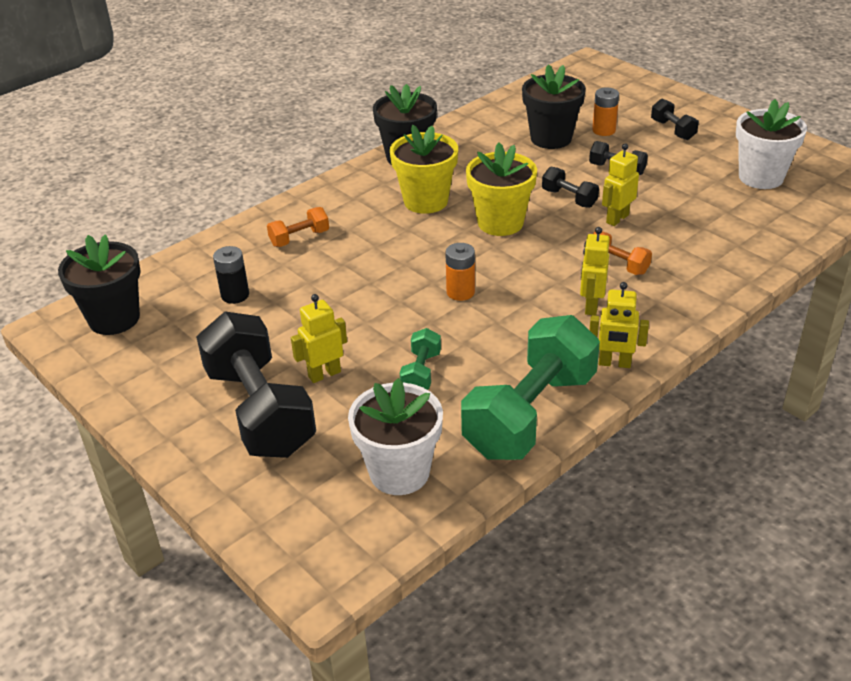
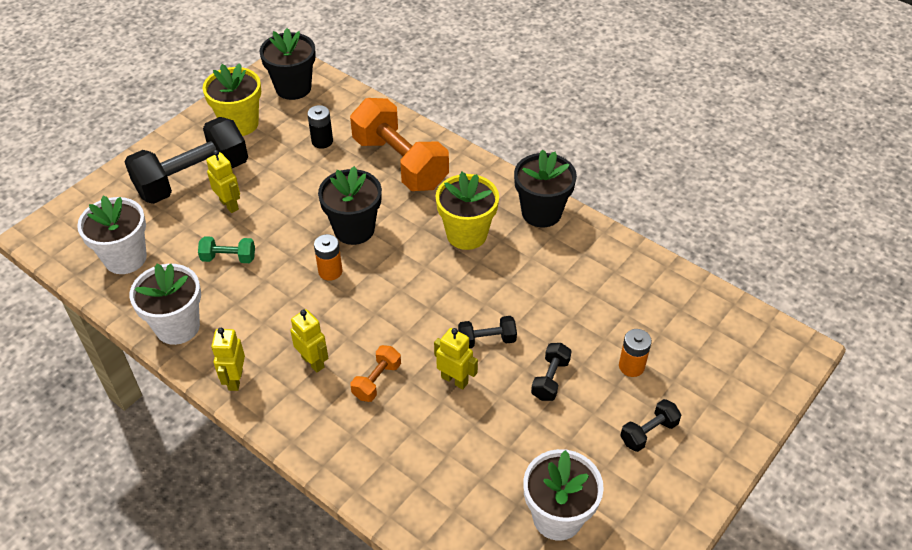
camera: 80 degrees right, 10 degrees up
(299, 238) = (400, 163): orange dumbbell -> orange dumbbell, size x2.25
(500, 223) = (437, 290): yellow flower pot -> yellow flower pot (240, 124)
(530, 414) = (177, 327): green dumbbell -> white flower pot
(551, 138) = (602, 320): black flower pot -> black flower pot (354, 229)
(569, 198) = (487, 340): black dumbbell -> black dumbbell turned 45 degrees clockwise
(591, 306) = (313, 362): yellow robot -> yellow robot turned 45 degrees clockwise

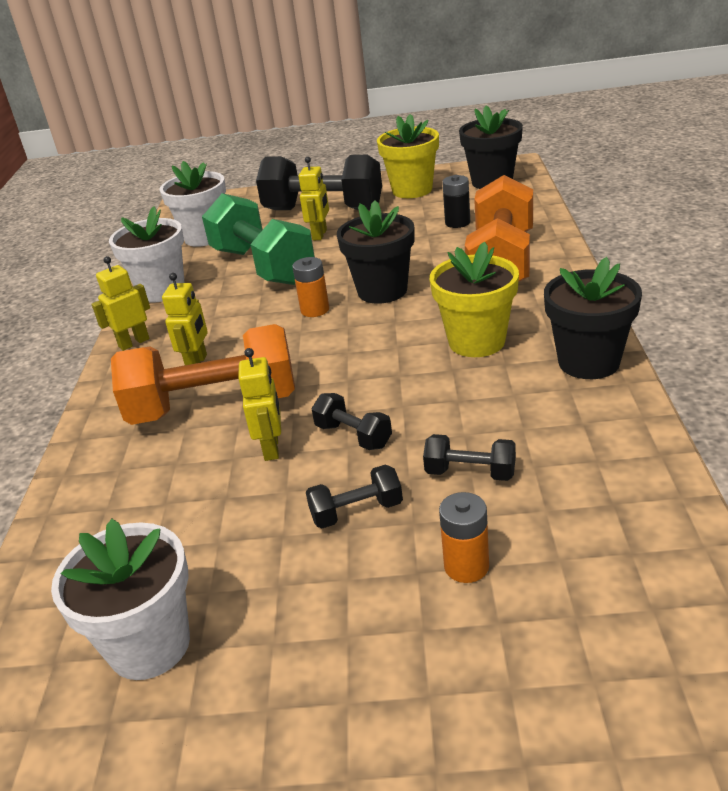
camera: 55 degrees right, 15 degrees down
(228, 258) = (263, 266): green dumbbell -> green dumbbell, size x2.25
(377, 381) = (214, 406): orange dumbbell -> orange dumbbell, size x2.25
(648, 432) = (375, 651): black dumbbell -> black dumbbell (470, 473)

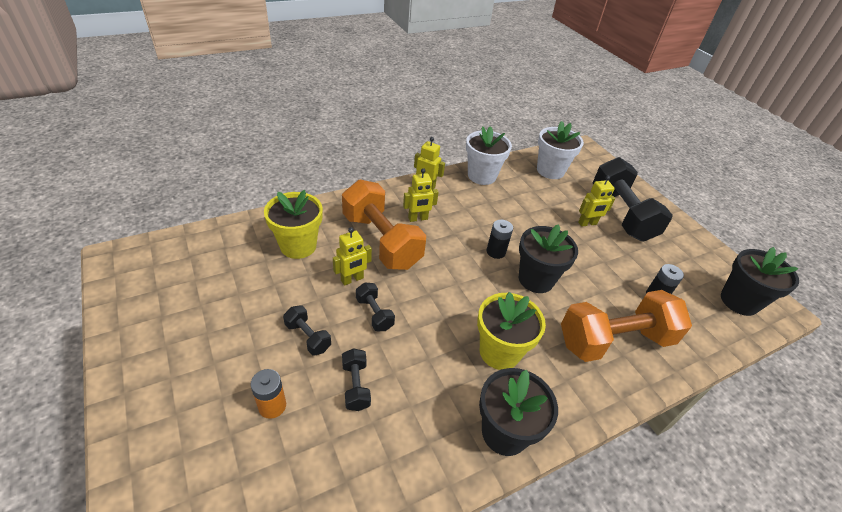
camera: 55 degrees right, 10 degrees up
(149, 645) = (201, 285): white flower pot -> none
(263, 266) = (532, 209): green dumbbell -> none
(315, 310) = (496, 252): orange battery -> black battery
(353, 436) = (374, 314): black dumbbell -> black dumbbell turned 45 degrees counterclockwise
(412, 190) = (686, 254): yellow flower pot -> yellow flower pot (298, 246)

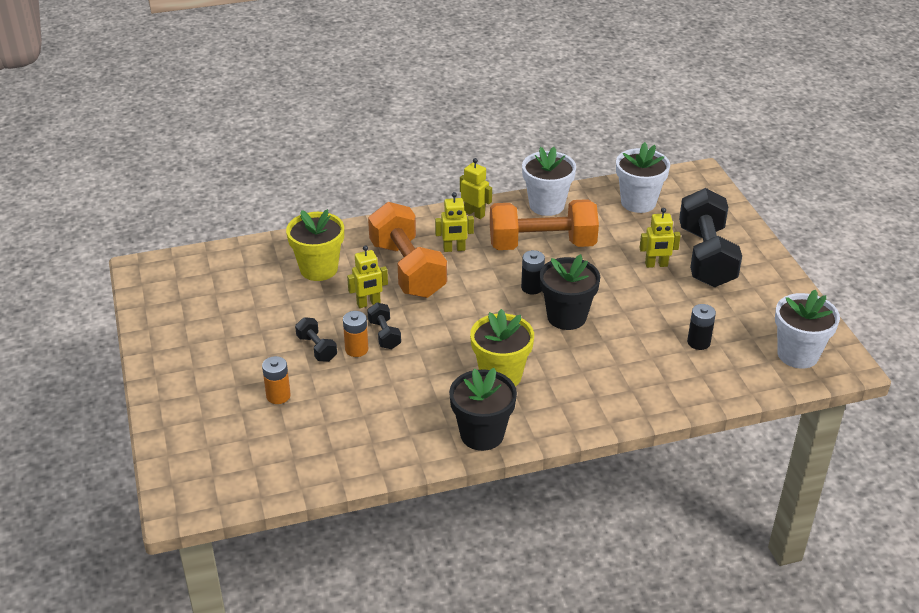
camera: 15 degrees right, 5 degrees down
(349, 334) = (356, 349): none -> orange battery
(356, 386) = (354, 389): black dumbbell -> none
(614, 340) = (627, 377): orange dumbbell -> orange dumbbell (542, 244)
(739, 301) = (797, 354): black flower pot -> white flower pot

